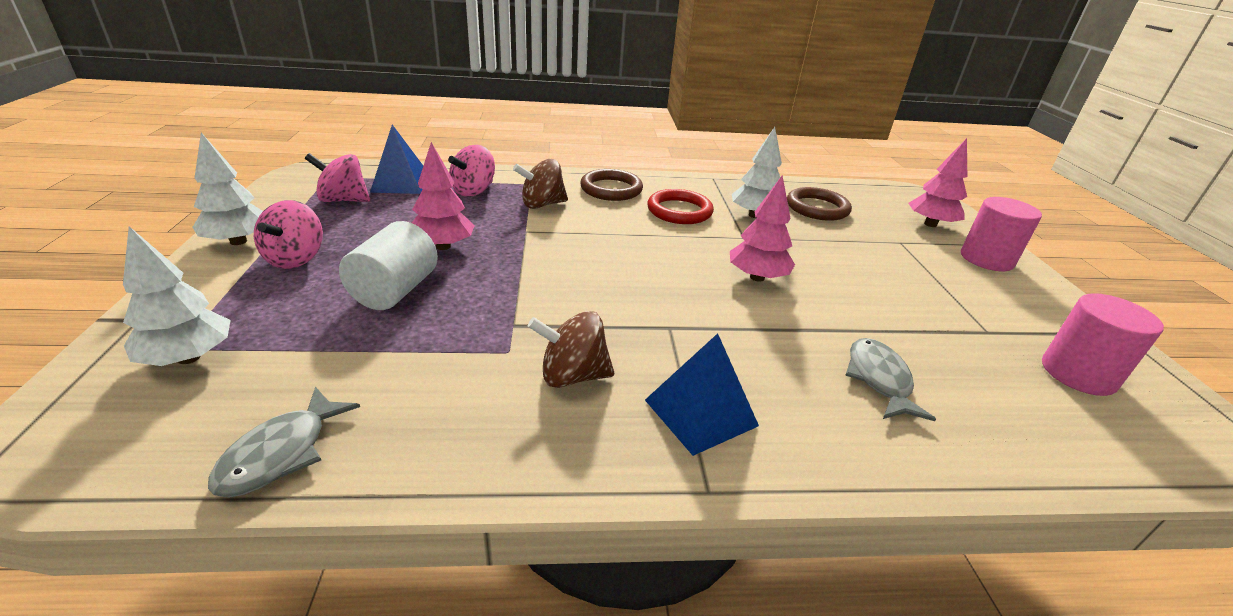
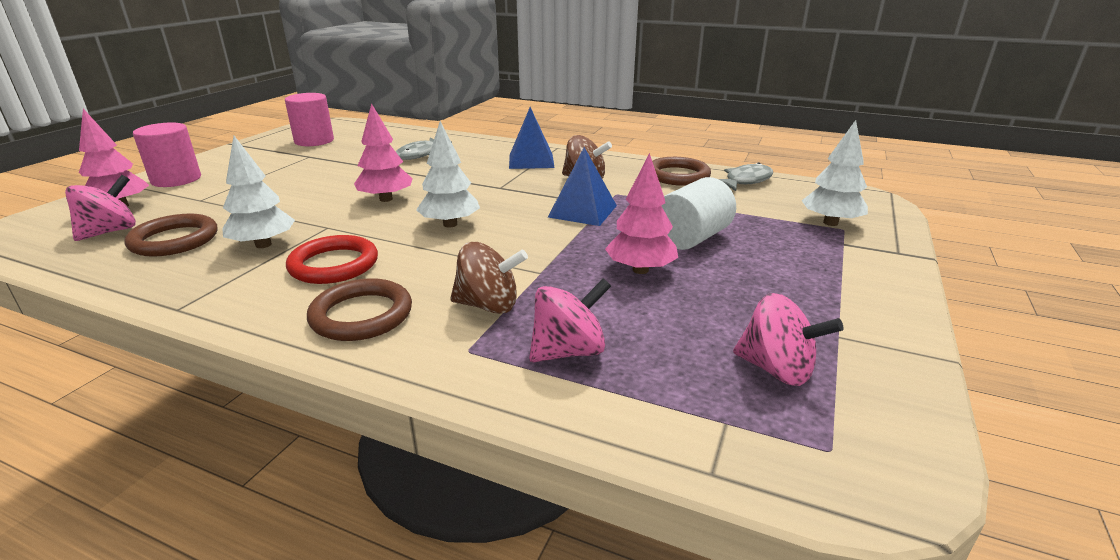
camera: 150 degrees left, 5 degrees down
(238, 241) = (880, 317): white tree -> white tree (450, 224)
(295, 259) = (797, 283): pink spinning top -> pink spinning top (110, 231)
(401, 183) = (686, 397): blue pyramid -> blue pyramid (583, 211)
(418, 435) = (677, 175): none -> brown ring

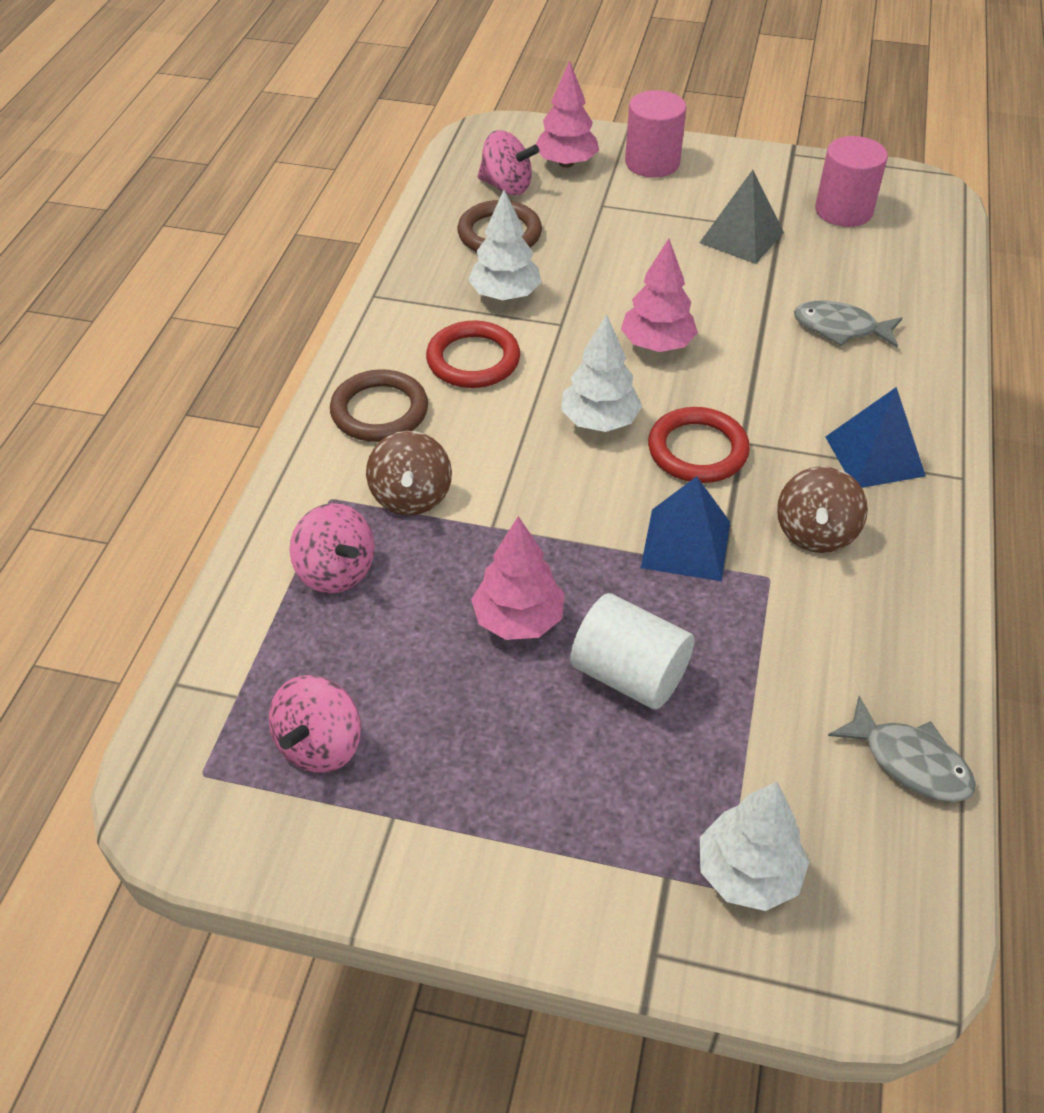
camera: 80 degrees right, 20 degrees up
(303, 165) = (741, 237): none -> grey pyramid
(500, 199) = (697, 450): none -> red ring
(677, 175) = (892, 657): brown ring -> none

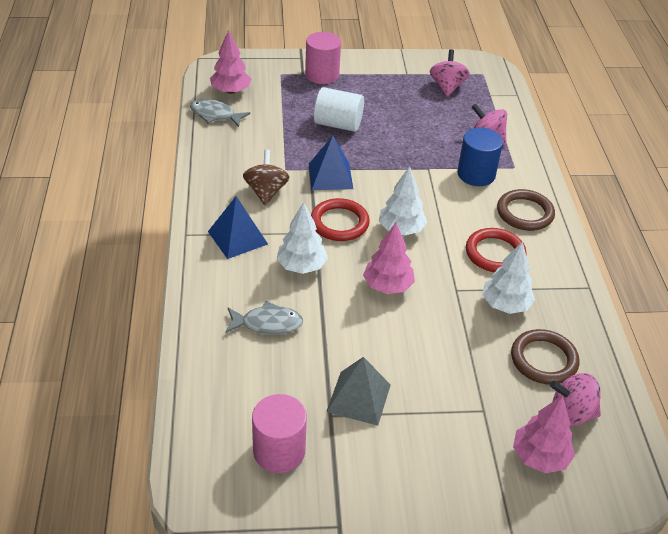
camera: 160 degrees right, 5 degrees down
(411, 496) = (476, 174): brown spinning top -> blue cylinder
(518, 620) = (394, 135): pink tree -> pink tree (231, 91)
(652, 163) = (465, 477): pink cylinder -> pink cylinder (322, 75)
(748, 873) = (274, 78): white tree -> white tree (301, 266)

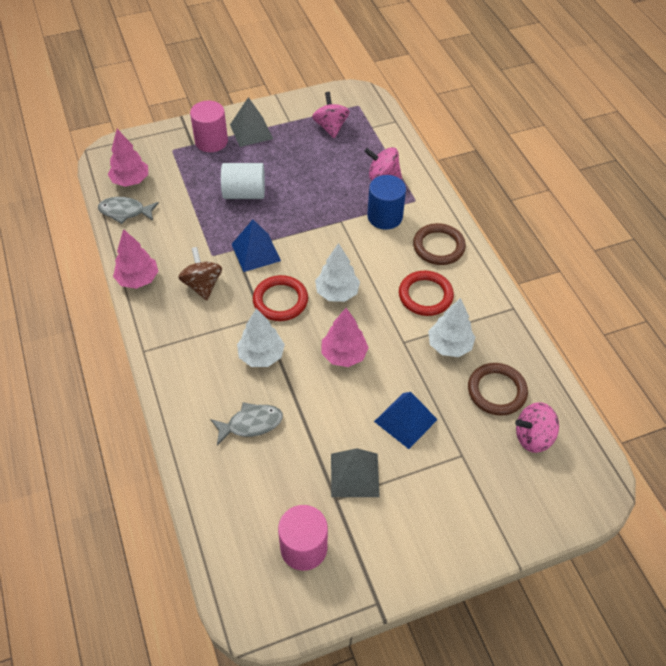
camera: 15 degrees left, 10 degrees up
(237, 237) = (193, 341): blue pyramid -> blue pyramid (405, 420)
(365, 74) = (251, 131): none -> grey pyramid
(539, 457) = (520, 485): pink tree -> pink tree (138, 279)

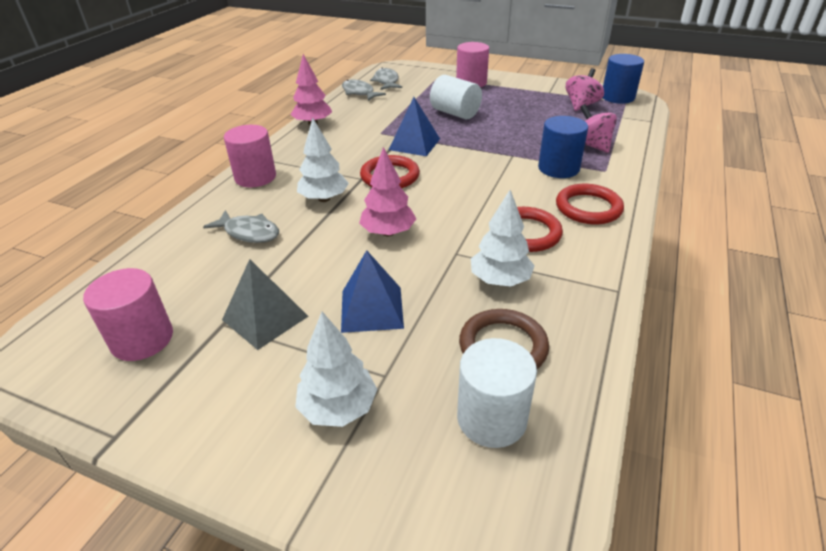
camera: 45 degrees right, 15 degrees down
(130, 181) = (386, 82): pink tree -> grey fish
(177, 371) = (255, 177): none -> pink cylinder
(202, 285) = (348, 144): brown spinning top -> none
(251, 131) = (509, 88): grey pyramid -> none
(337, 292) = (443, 193): white tree -> white tree (338, 408)
(347, 101) = (617, 97): none -> blue cylinder
(438, 246) = (588, 208): brown ring -> red ring
(533, 437) = (491, 418): pink spinning top -> white cylinder

